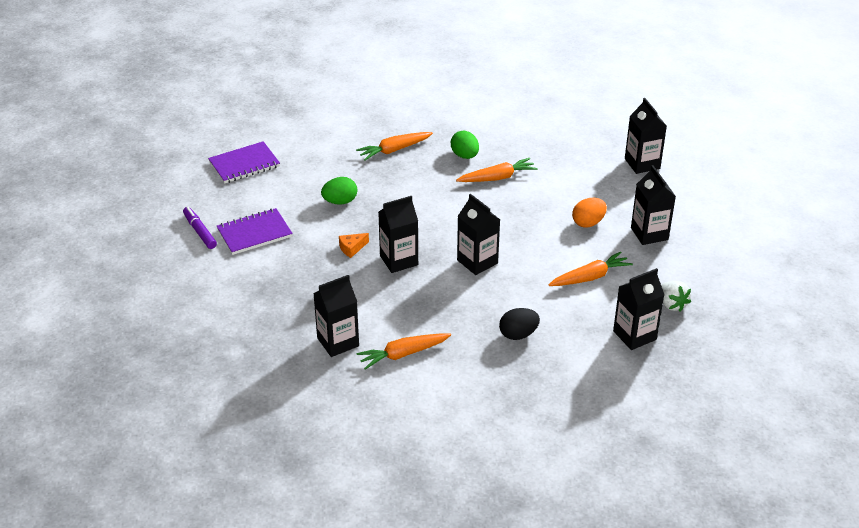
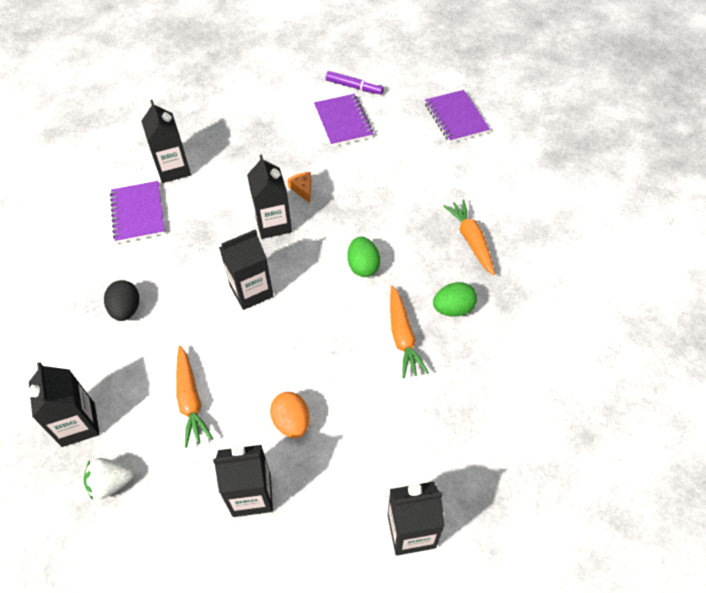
camera: 100 degrees right, 15 degrees up
(200, 231) = (354, 87): purple marker -> purple marker turned 45 degrees clockwise
(340, 201) = (381, 186): green egg -> green egg (363, 266)
(403, 354) = (138, 213): orange carrot -> purple notebook

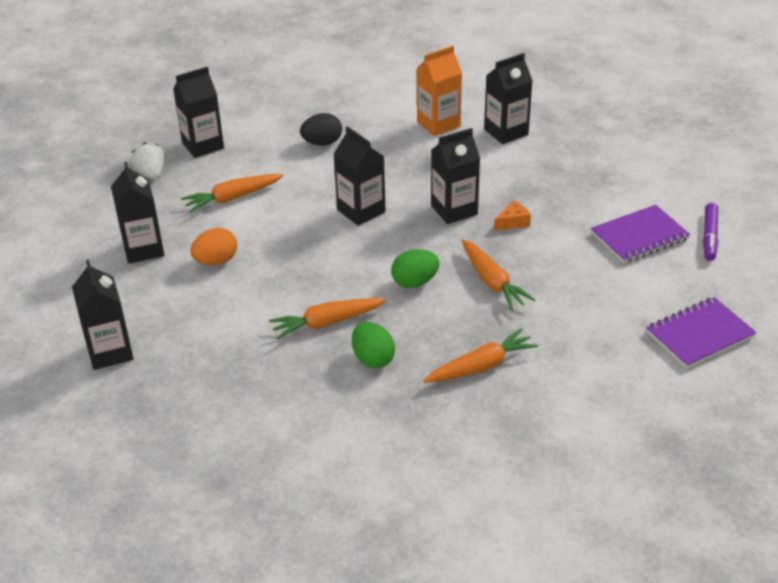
camera: 80 degrees right, 15 degrees down
(138, 213) = (438, 124): purple notebook -> orange carton
(374, 216) = (492, 281): none -> orange carrot

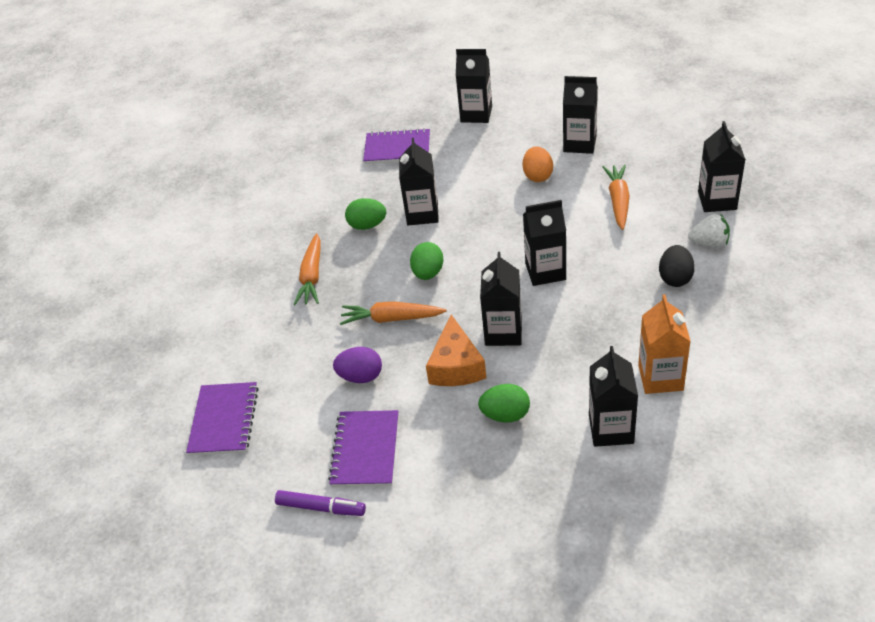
camera: 125 degrees right, 5 degrees up
(151, 174) = (686, 164): white strawberry -> white strawberry (709, 243)
(214, 396) = (397, 149): none -> purple notebook
(327, 323) = (422, 214): orange carrot -> black carton
(513, 222) = (456, 366): orange cheese -> orange cheese, size x1.89
(538, 180) = (505, 415): none -> green egg
(573, 271) = (361, 376): none -> purple egg
(709, 237) = (321, 507): purple marker -> purple marker turned 150 degrees clockwise

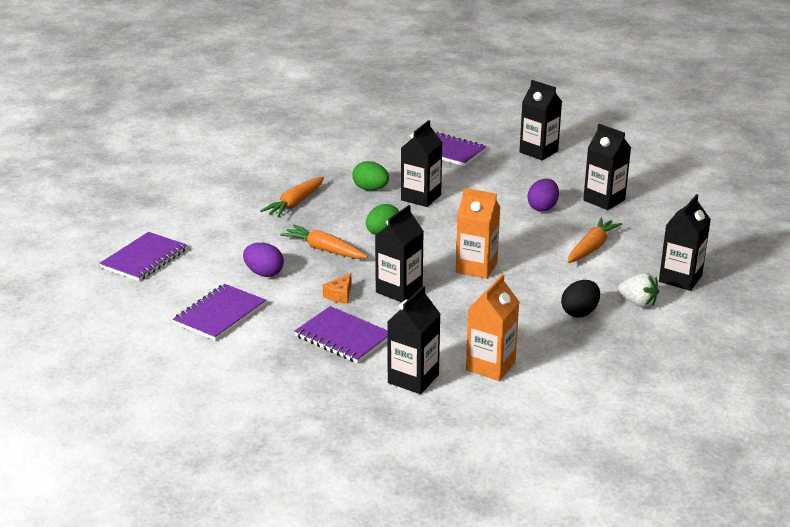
camera: 25 degrees right, 15 degrees down
(321, 507) = (155, 332): purple marker -> none
(456, 366) = (340, 295): orange cheese -> orange cheese, size x0.53
(505, 415) = (343, 337): green egg -> purple notebook
(537, 176) = (542, 208): orange egg -> purple egg
(545, 271) = (476, 268): black carton -> orange carton

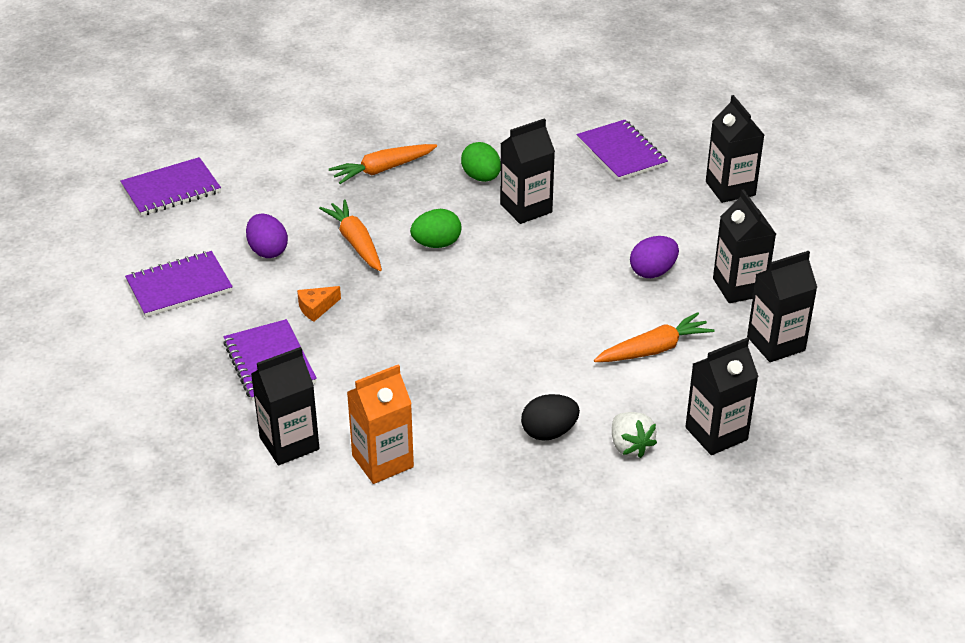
camera: 30 degrees right, 10 degrees up
(399, 290) = (382, 325): black carton -> black carton (776, 343)
(476, 268) = (494, 327): orange carton -> none

